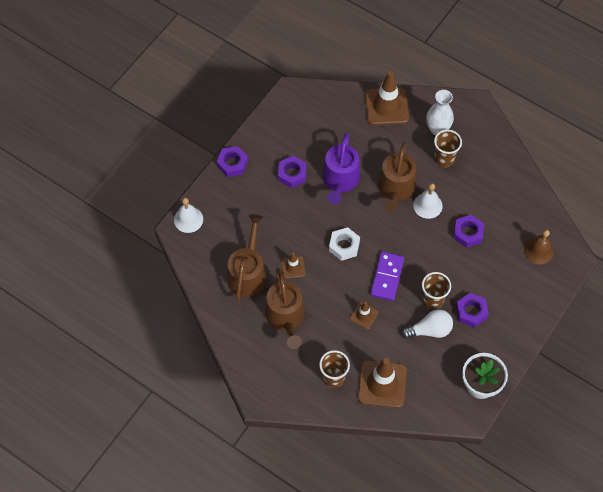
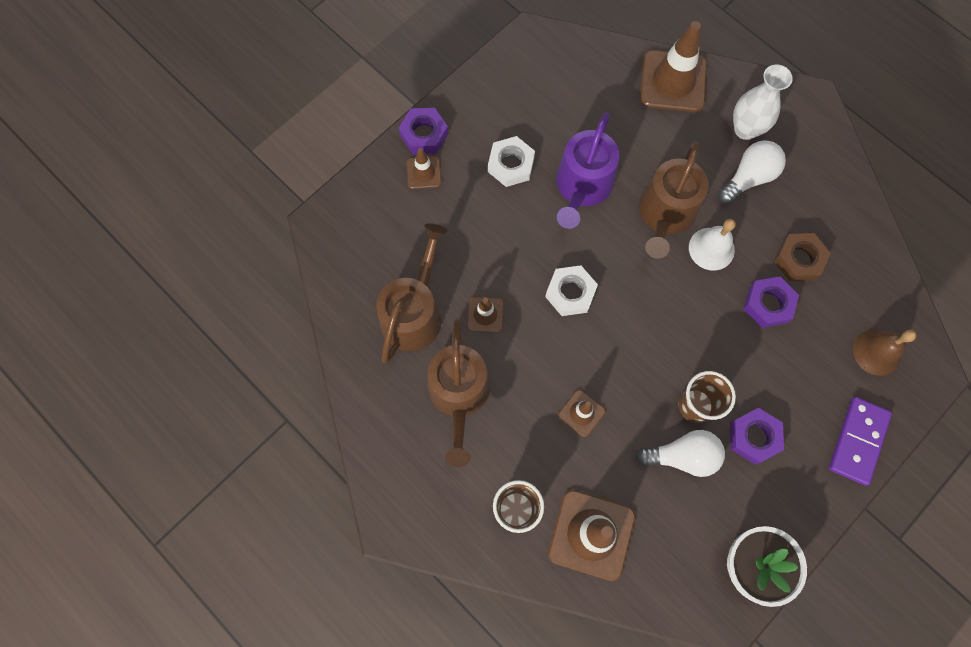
camera: 10 degrees right, 10 degrees up
(188, 219) = (341, 211): white bell -> none
(237, 187) = (424, 172): none -> brown traffic cone
(292, 174) = (511, 165): purple nut -> white nut
(387, 277) = (628, 355): purple domino -> purple domino (857, 441)
(444, 159) = (748, 178): brown cup -> white light bulb
(483, 203) = (798, 260): none -> brown nut

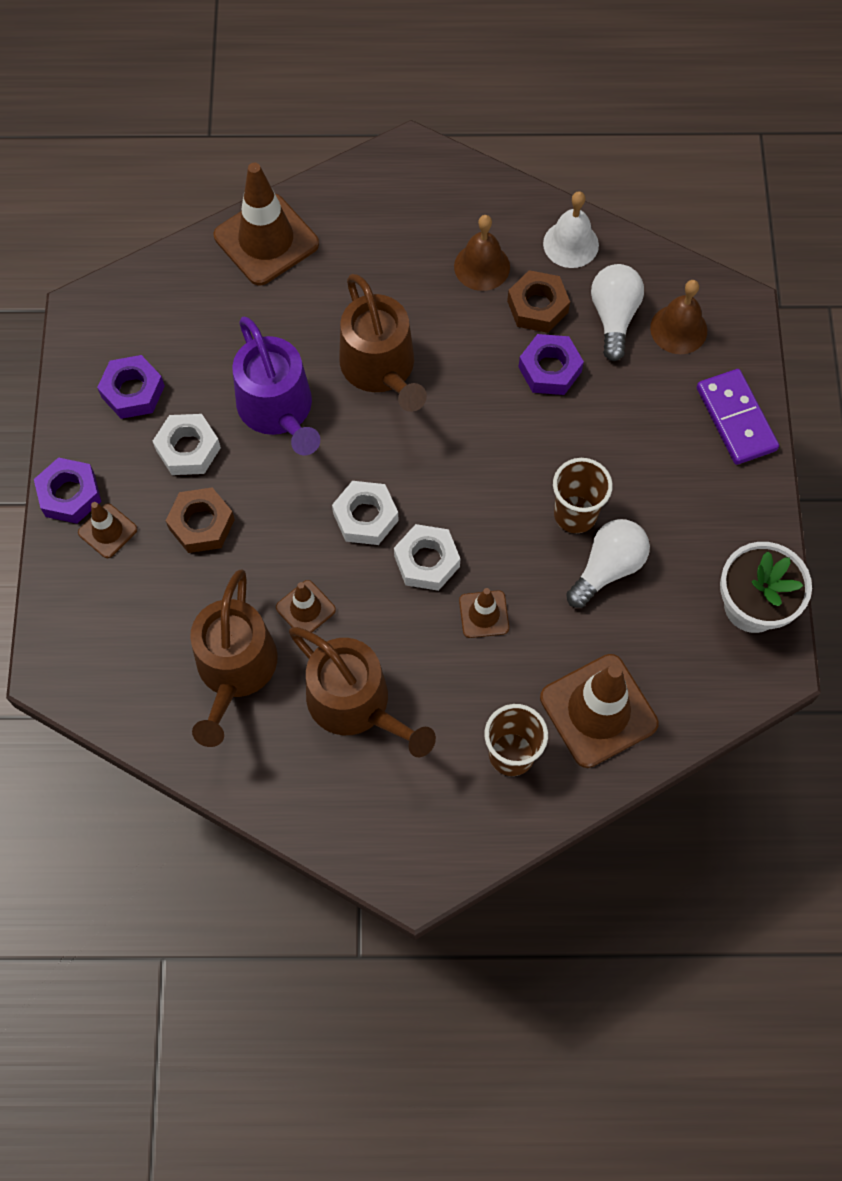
camera: 45 degrees left, 5 degrees down
(414, 312) = (235, 670): brown watering can -> brown watering can turned 150 degrees counterclockwise
(476, 214) = (201, 524): none -> brown nut
(579, 351) = (426, 561): none -> white nut
(711, 248) = (452, 363): white bell -> white bell (571, 244)
(745, 129) = (377, 229): white vase -> none
(748, 178) = (423, 271): white light bulb -> white light bulb (613, 317)
(753, 437) = (650, 495): purple nut -> purple nut (133, 391)
(788, 206) = (482, 266): none -> brown bell

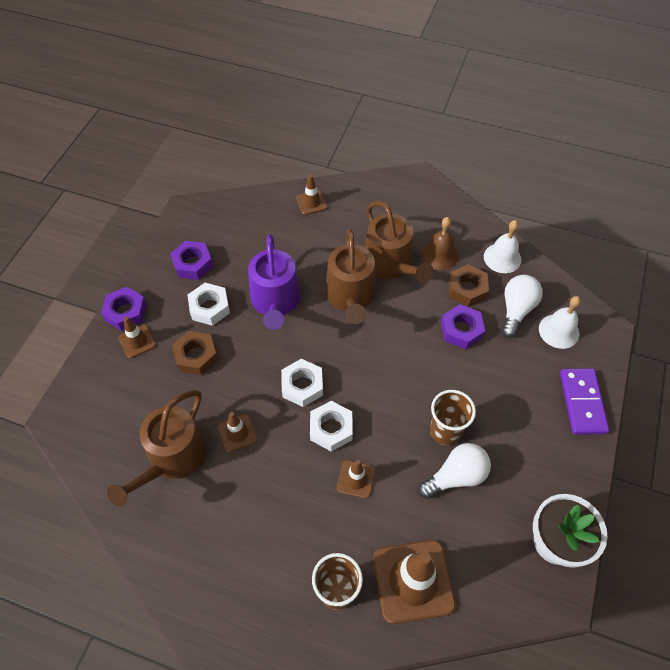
camera: 20 degrees right, 10 degrees down
(266, 240) = (311, 202): brown traffic cone -> brown traffic cone, size x0.51
(356, 704) = (242, 511): brown watering can -> brown watering can (391, 264)
(678, 329) = (559, 331): brown bell -> white bell

